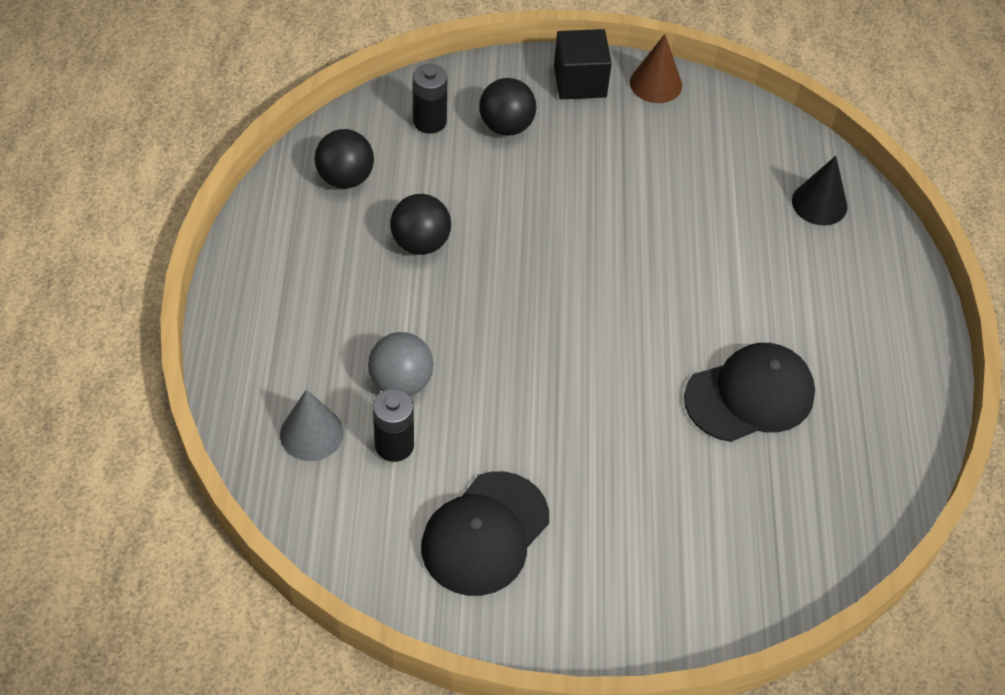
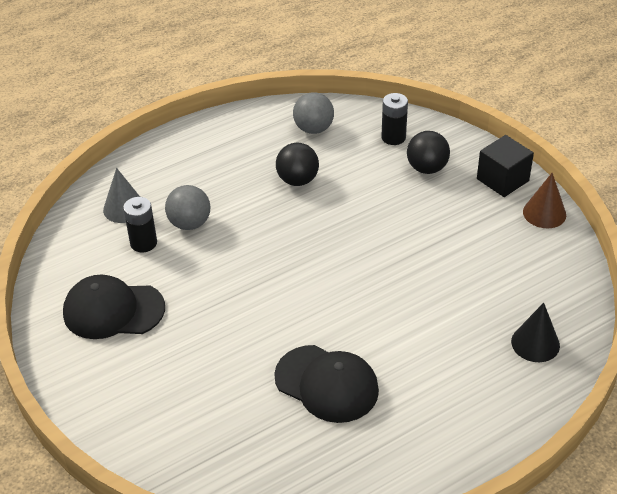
camera: 60 degrees right, 10 degrees down
(345, 178) = (313, 129): black ball -> grey ball

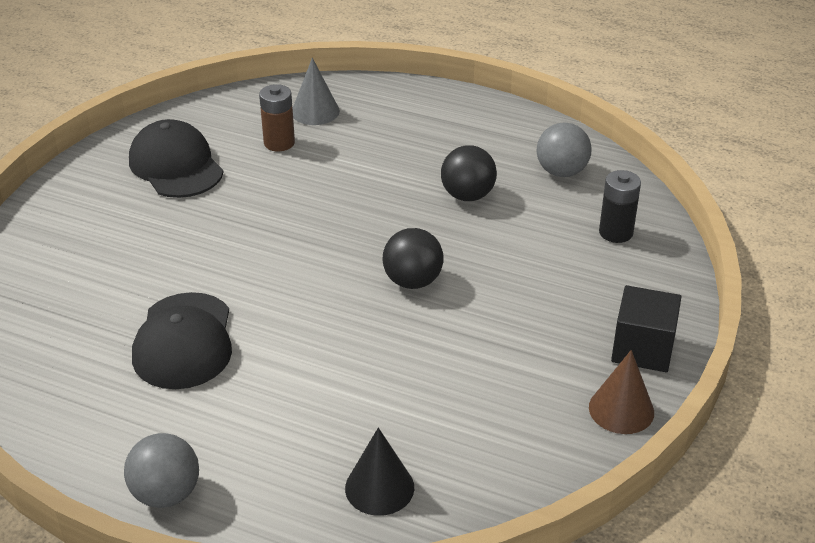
camera: 55 degrees right, 5 degrees down
(143, 243) = (279, 143): black battery -> brown battery
(190, 223) = (332, 157): grey ball -> grey ball (166, 494)
(427, 168) = (592, 279): black ball -> black ball (412, 281)

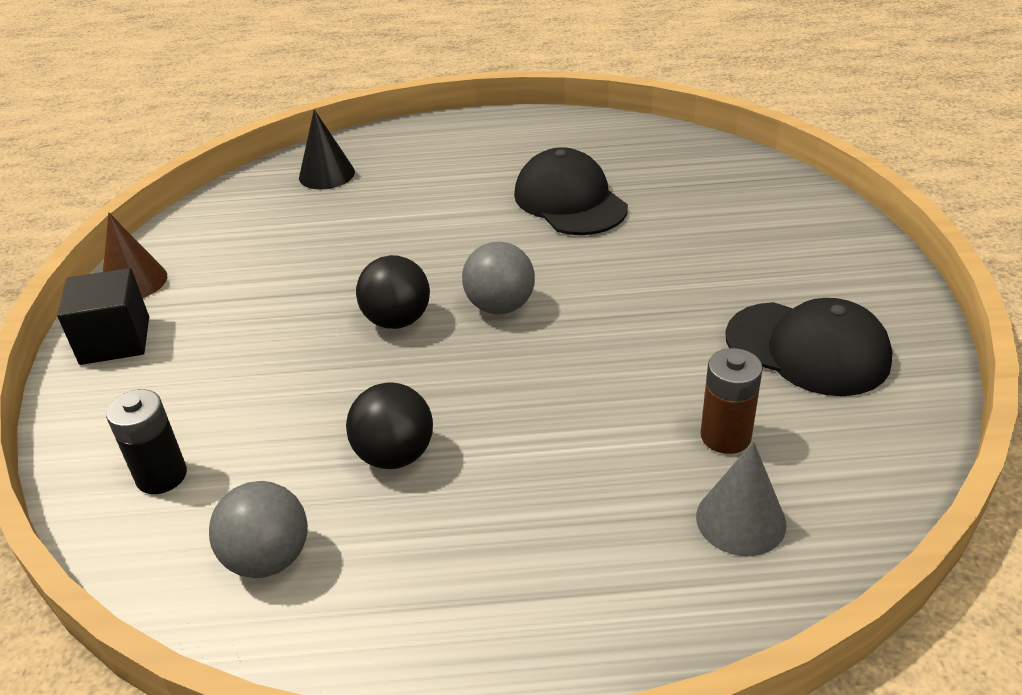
camera: 155 degrees right, 0 degrees up
(166, 494) = (477, 128): grey ball -> grey ball (500, 306)

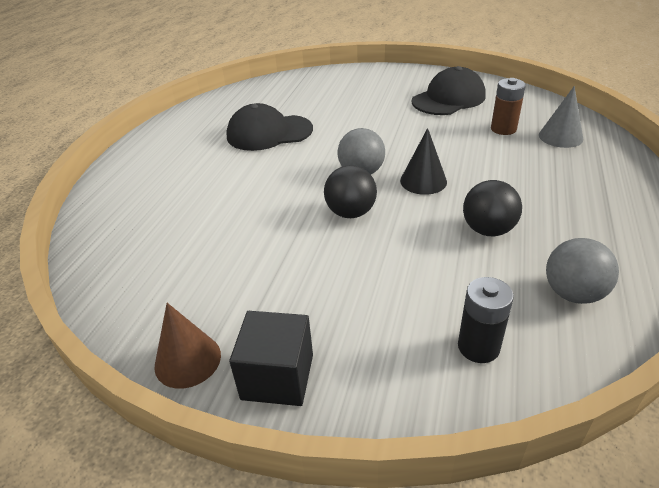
camera: 70 degrees left, 0 degrees up
(326, 174) = (126, 224): black cone -> black cone (423, 181)

